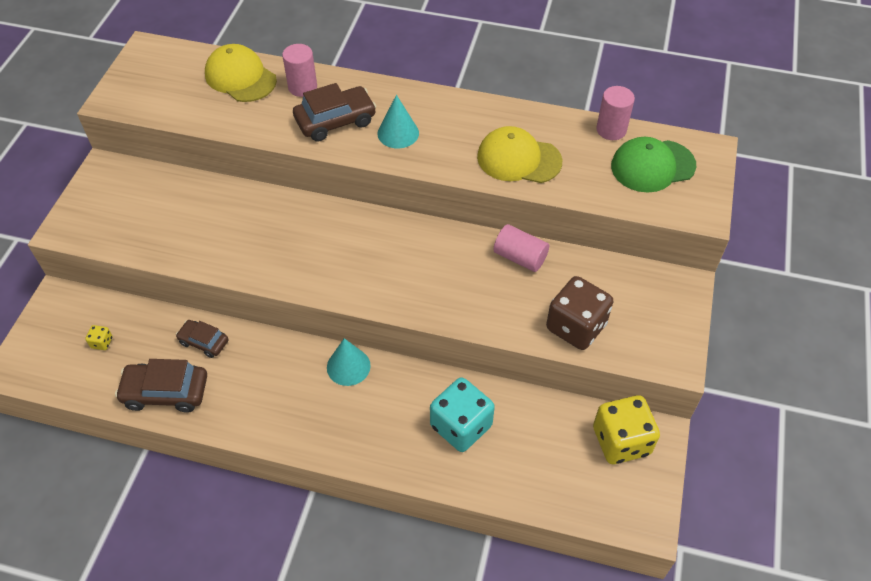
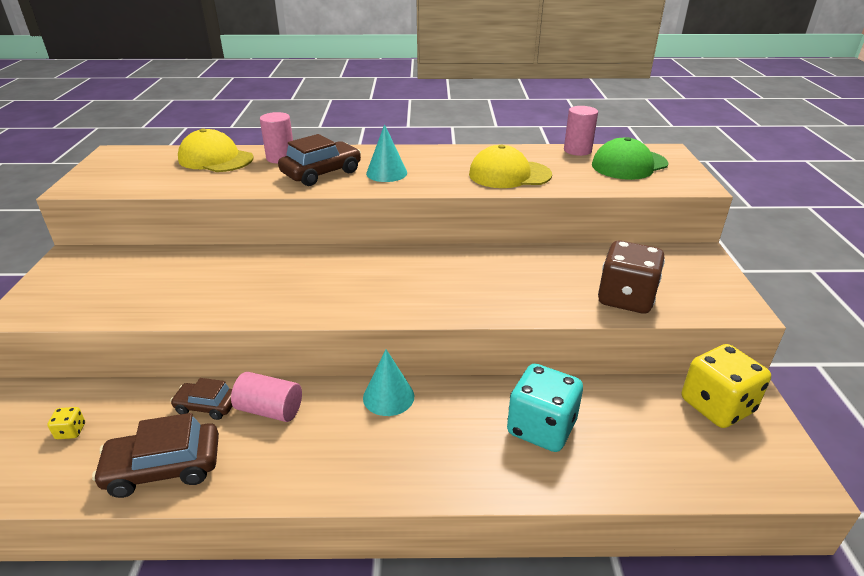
camera: 15 degrees left, 20 degrees down
(520, 257) = (537, 258): pink cylinder -> pink cylinder (270, 410)

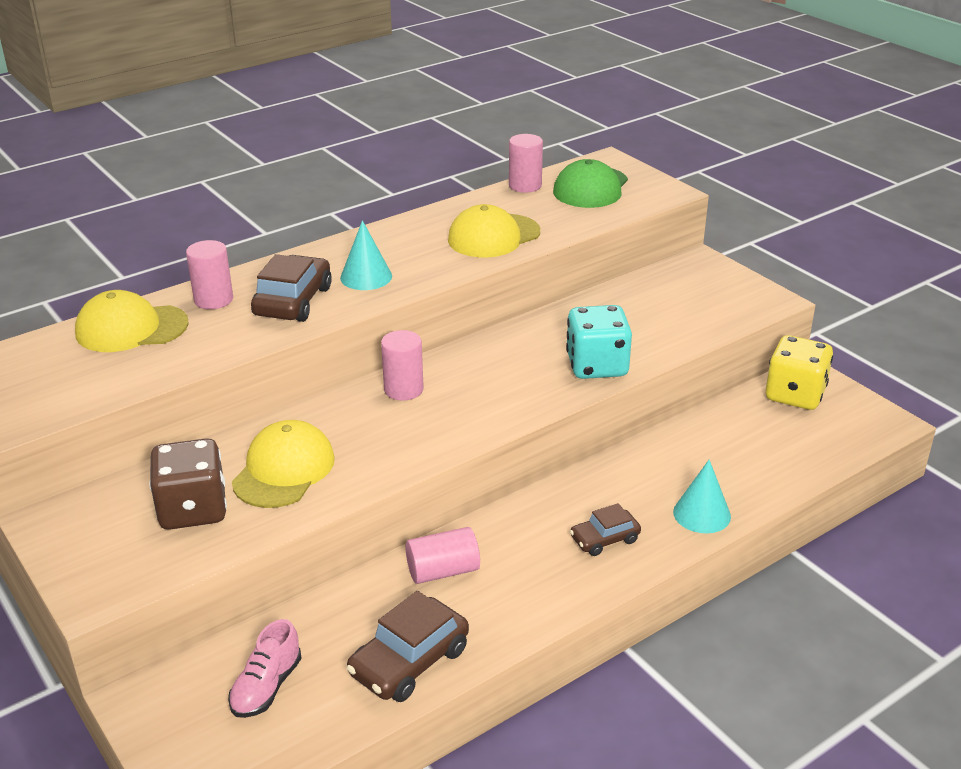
camera: 35 degrees left, 0 degrees up
(71, 431) = (266, 687): yellow dice -> pink shoe
(207, 406) = (376, 598): brown car -> brown car (604, 539)
(217, 283) = (284, 470): none -> yellow cap
(357, 262) = (403, 389): none -> pink cylinder
(388, 397) = (537, 508): turquoise cone -> turquoise cone (702, 514)
(541, 428) = (687, 472): turquoise dice -> turquoise dice (597, 366)
(625, 298) = (682, 327): brown dice -> brown dice (193, 510)

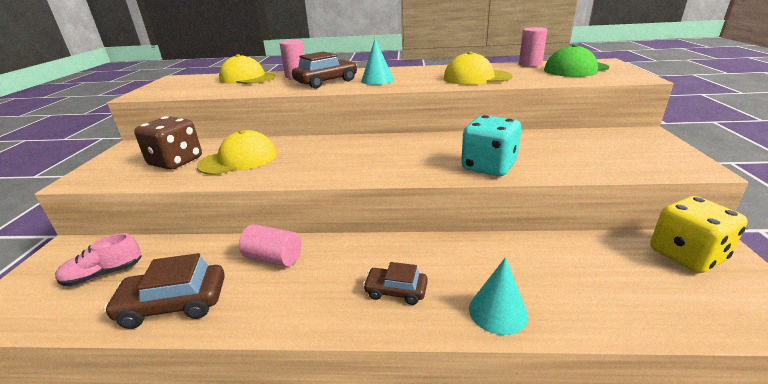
camera: 40 degrees right, 5 degrees down
(403, 389) = (353, 145): pink cylinder -> none

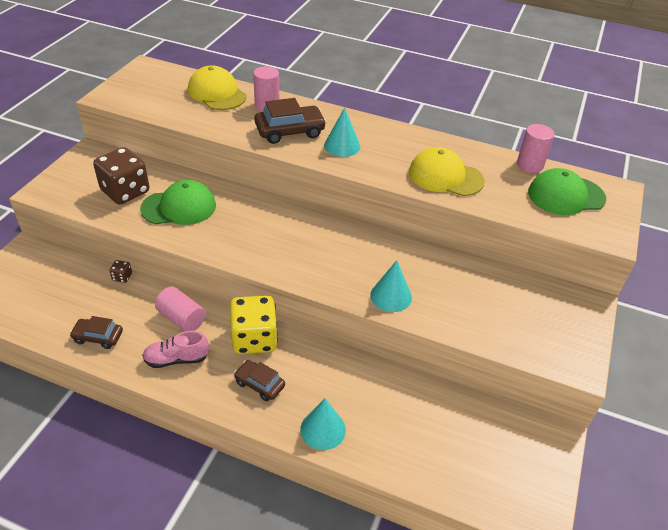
camera: 15 degrees right, 15 degrees up
(104, 274) = (53, 289): pink shoe -> pink shoe (176, 359)
(174, 304) = (98, 337): brown car -> brown car, size x0.61
(190, 242) = (122, 277): none -> brown dice
(239, 159) = (179, 207): yellow cap -> green cap
(488, 166) = (391, 296): turquoise dice -> turquoise cone
(686, 255) = (518, 439): yellow dice -> yellow dice (254, 339)

